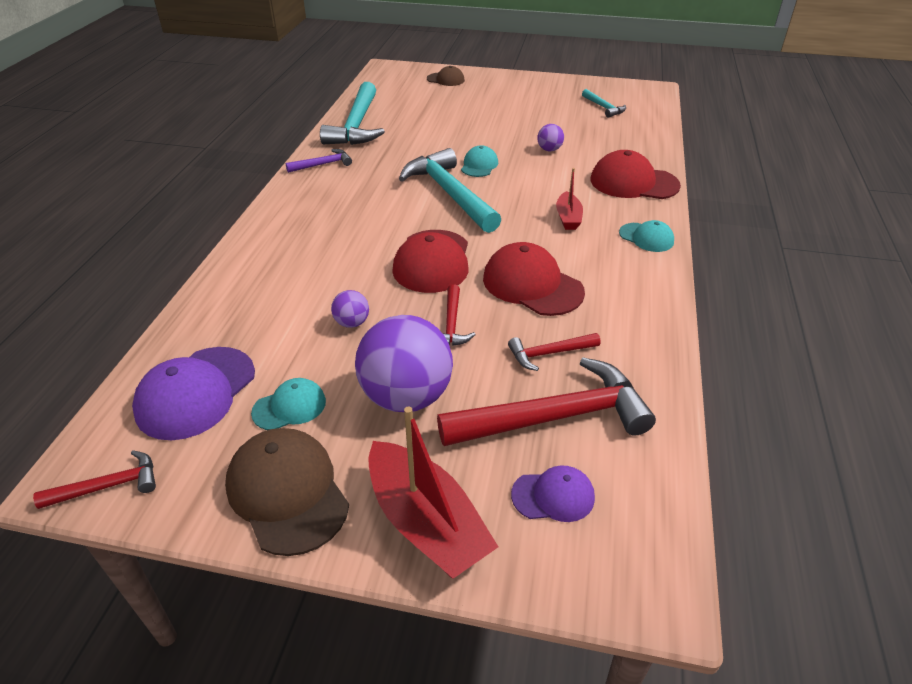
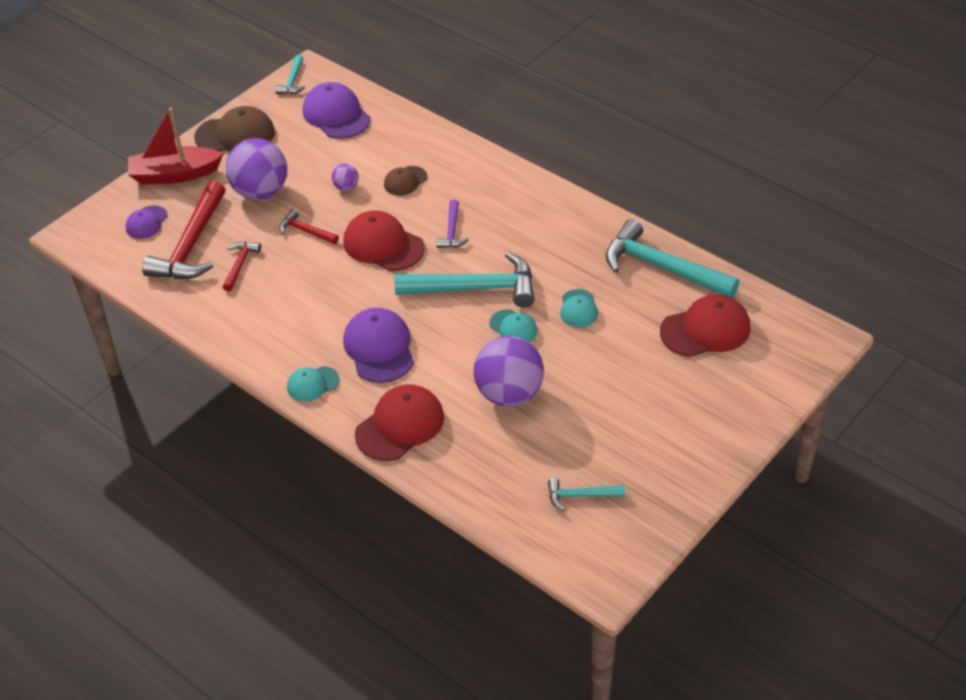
camera: 120 degrees right, 5 degrees up
(108, 486) = (292, 81): red hammer -> turquoise hammer
(289, 407) = (293, 146): turquoise cap -> turquoise cap (578, 309)
(323, 164) = (587, 224): purple hammer -> purple hammer (452, 231)
(445, 79) = (755, 381): brown cap -> brown cap (405, 181)
(532, 285) = (312, 287): red cap -> red cap (705, 330)
(549, 150) = (509, 394): purple ball -> purple ball, size x2.25
(568, 218) = (379, 348): red boat -> purple cap

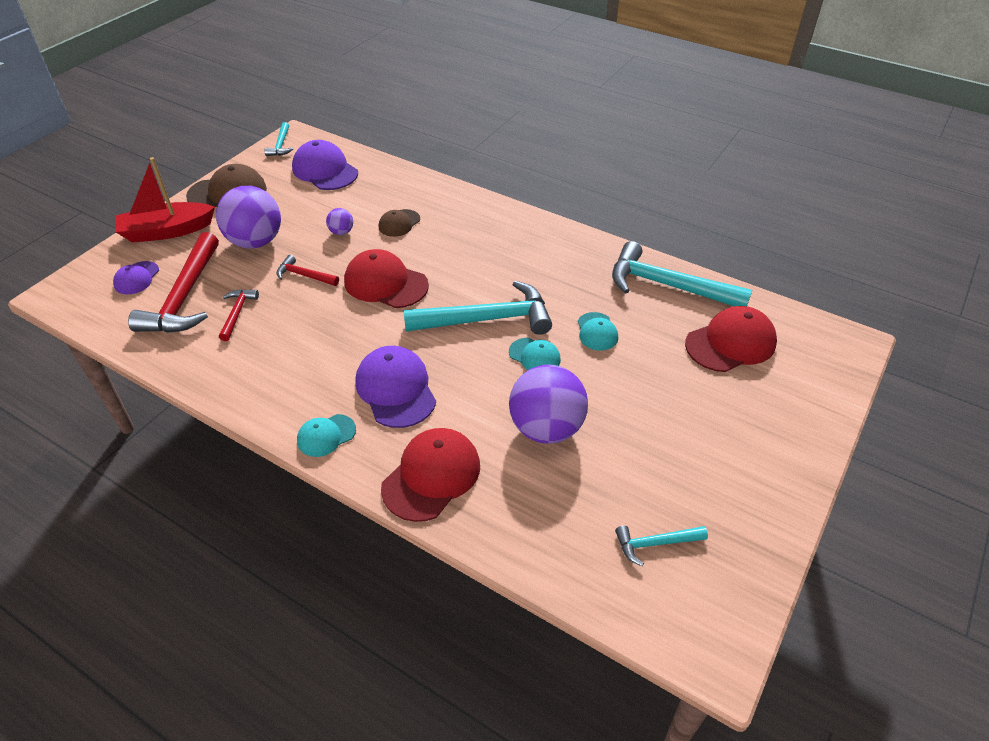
camera: 10 degrees left, 0 degrees up
(452, 231) = (453, 266): purple hammer -> none

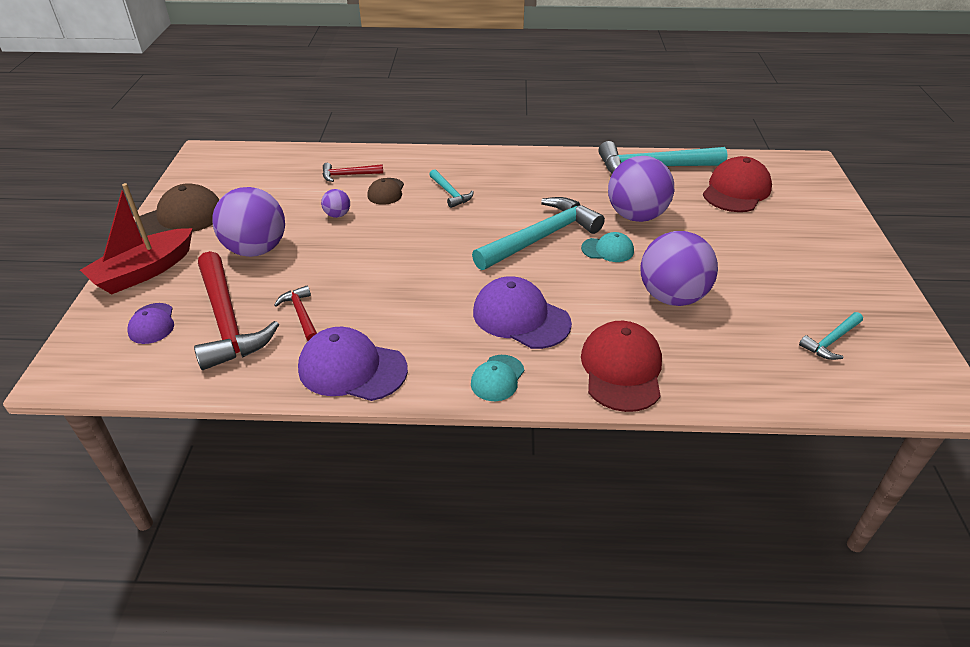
camera: 30 degrees left, 5 degrees down
(281, 145) = (197, 163): turquoise hammer -> turquoise hammer (450, 193)
(304, 275) = (338, 260): red hammer -> red hammer (348, 175)
(325, 170) = (267, 171): purple cap -> purple cap (352, 369)
(385, 283) = (423, 241): red cap -> none
(597, 331) = (636, 216): turquoise cap -> purple ball

